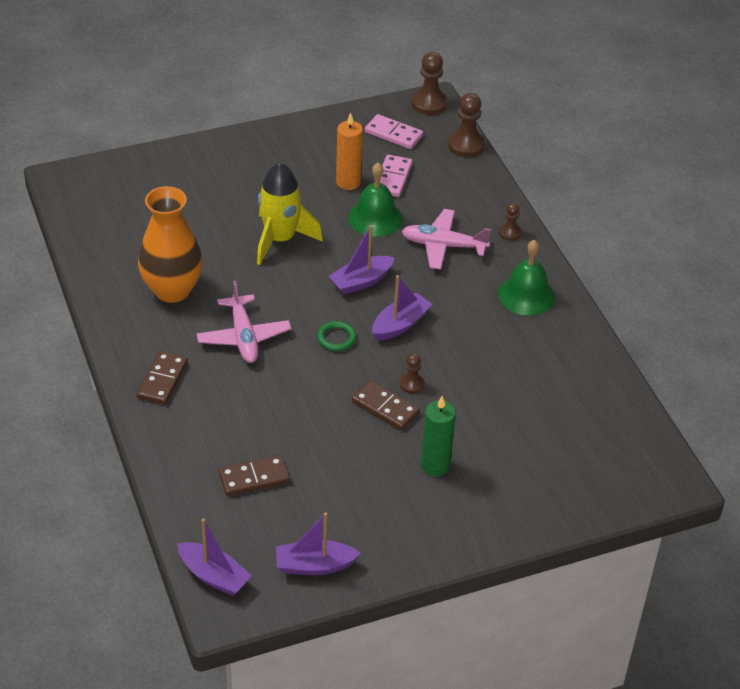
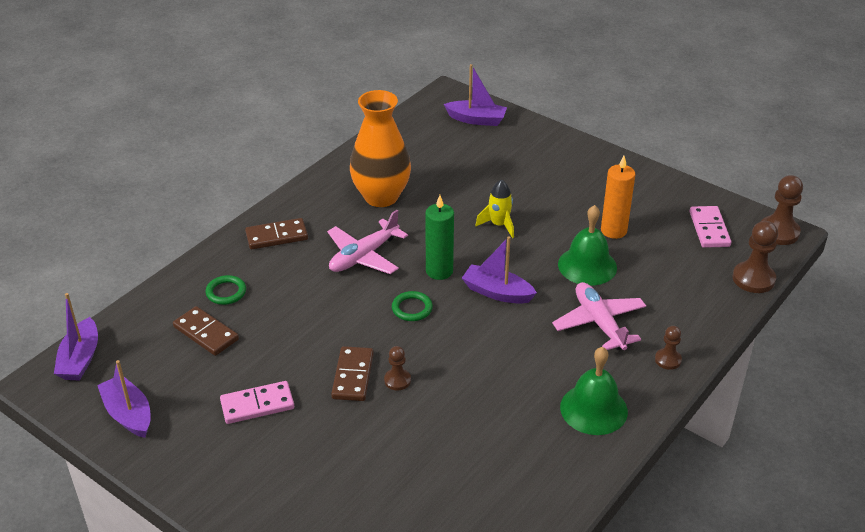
camera: 60 degrees right, 5 degrees down
(210, 444) = (226, 292): none -> green ring
(280, 239) = (499, 225): yellow rocket -> yellow rocket, size x0.56
(392, 178) = (651, 253): pink domino -> pink domino (257, 405)
(400, 324) = (467, 340): purple boat -> purple boat (476, 119)
(435, 465) = (306, 441): green candle -> green candle (439, 271)

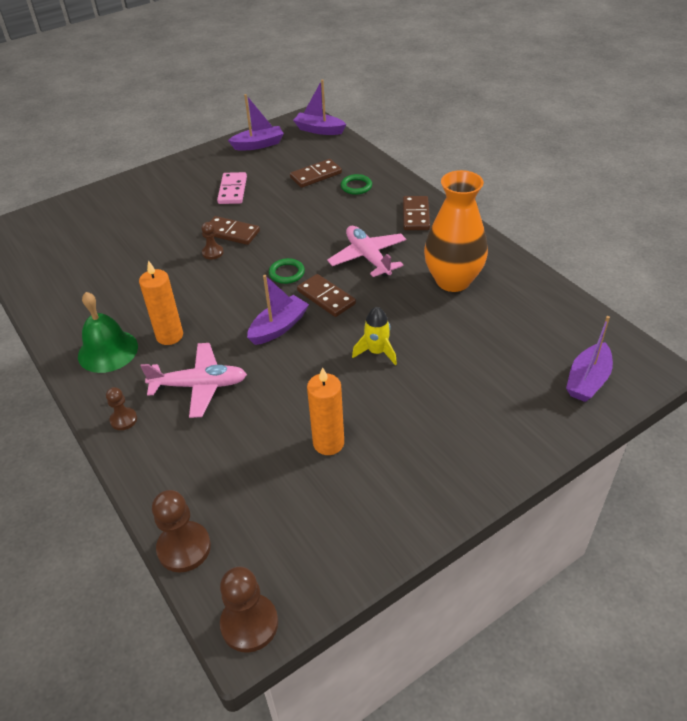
camera: 110 degrees right, 5 degrees up
(439, 271) = (326, 297): green candle -> brown domino
(548, 368) = (169, 336): none -> orange candle
(587, 266) = (282, 402): green bell -> none
(709, 229) = (290, 541): pink domino -> none

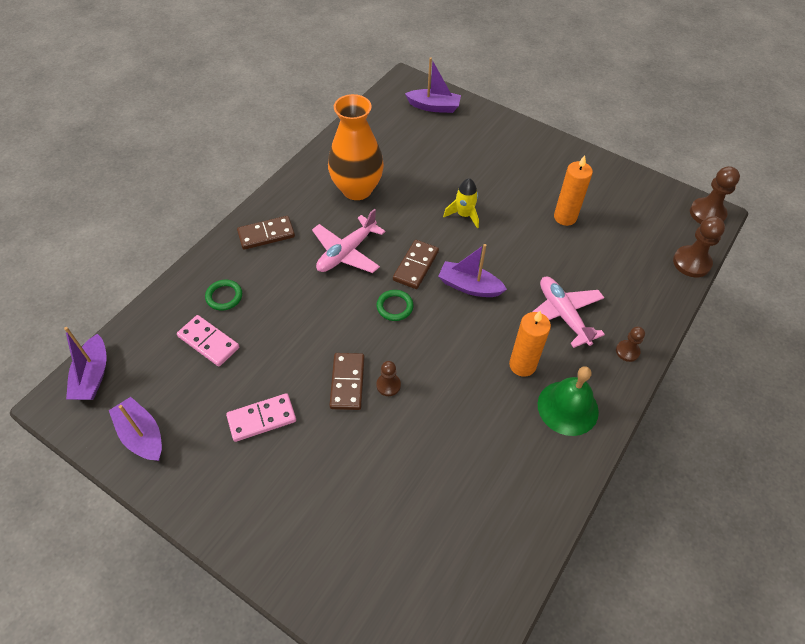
camera: 115 degrees left, 10 degrees up
(316, 175) = (208, 342): brown domino -> pink domino

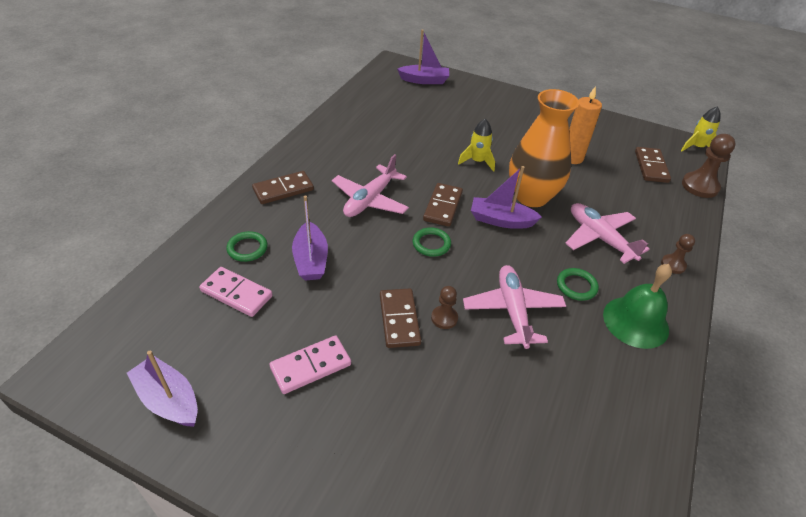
camera: 10 degrees left, 10 degrees down
(92, 376) = (102, 341): purple boat -> purple boat (311, 260)
(357, 189) = (368, 147): orange vase -> orange vase (531, 196)
(453, 384) = (512, 311): none -> pink plane
(522, 365) = (576, 286): orange candle -> green ring
(647, 234) = (651, 167): none -> brown domino
(707, 213) = (696, 147): brown pawn -> yellow rocket

